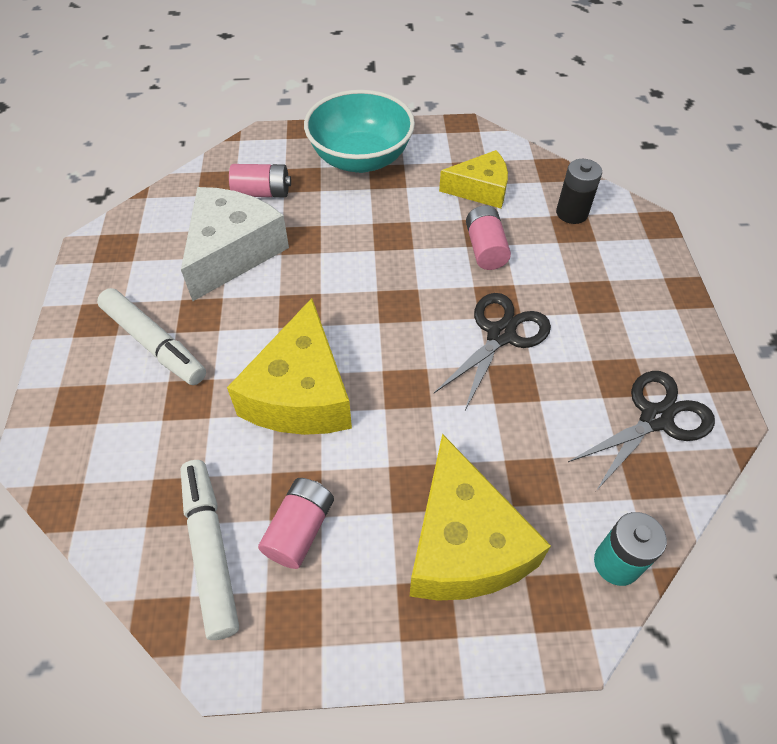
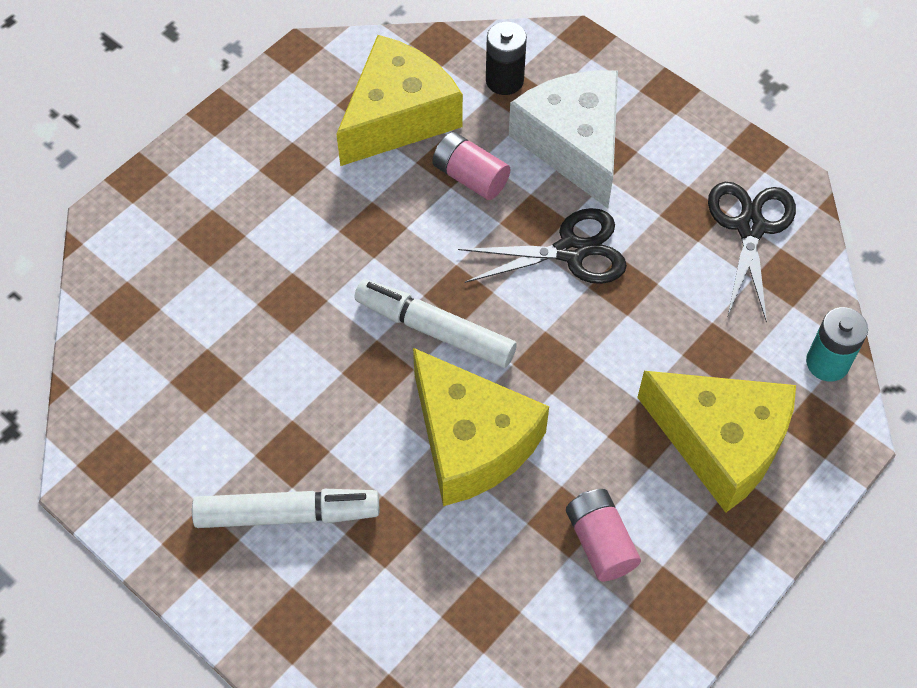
camera: 45 degrees left, 5 degrees up
(210, 550) = (554, 619): white marker -> white marker (435, 330)
(232, 252) = (242, 369): white cheese -> white cheese (573, 144)
(262, 193) = (189, 284): pink battery -> none
(360, 159) = (242, 168): turquoise bowl -> none
(480, 189) = (398, 116): yellow cheese -> yellow cheese, size x1.58
(500, 335) = (570, 251): black scissors -> black scissors turned 90 degrees clockwise

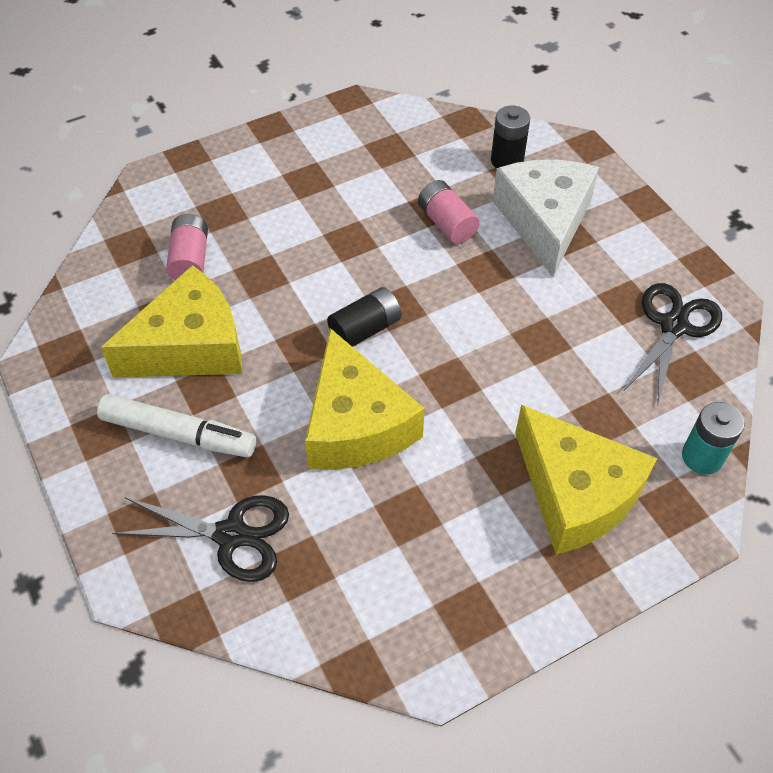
camera: 20 degrees right, 5 degrees down
(398, 116) = (408, 164): yellow cheese -> yellow cheese (190, 346)
(435, 330) = (365, 329): white marker -> black battery
(570, 251) = (506, 301): black scissors -> black scissors (231, 535)
(600, 542) = (430, 542): pink battery -> pink battery (190, 260)

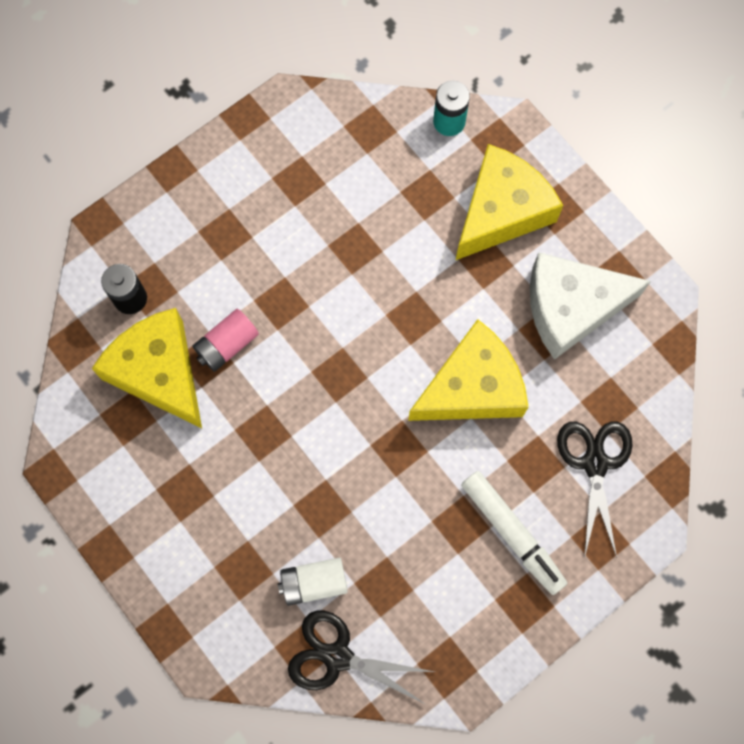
camera: 100 degrees left, 20 degrees up
(178, 434) = (512, 533): white marker -> white marker turned 135 degrees clockwise
(190, 260) = (314, 582): pink battery -> white battery
(190, 346) = (418, 551): yellow cheese -> yellow cheese (159, 372)
(365, 329) = (370, 398): black battery -> none
(544, 221) = (211, 256): white cheese -> white cheese (571, 308)
(673, 326) = (320, 143): black scissors -> black scissors (338, 657)

